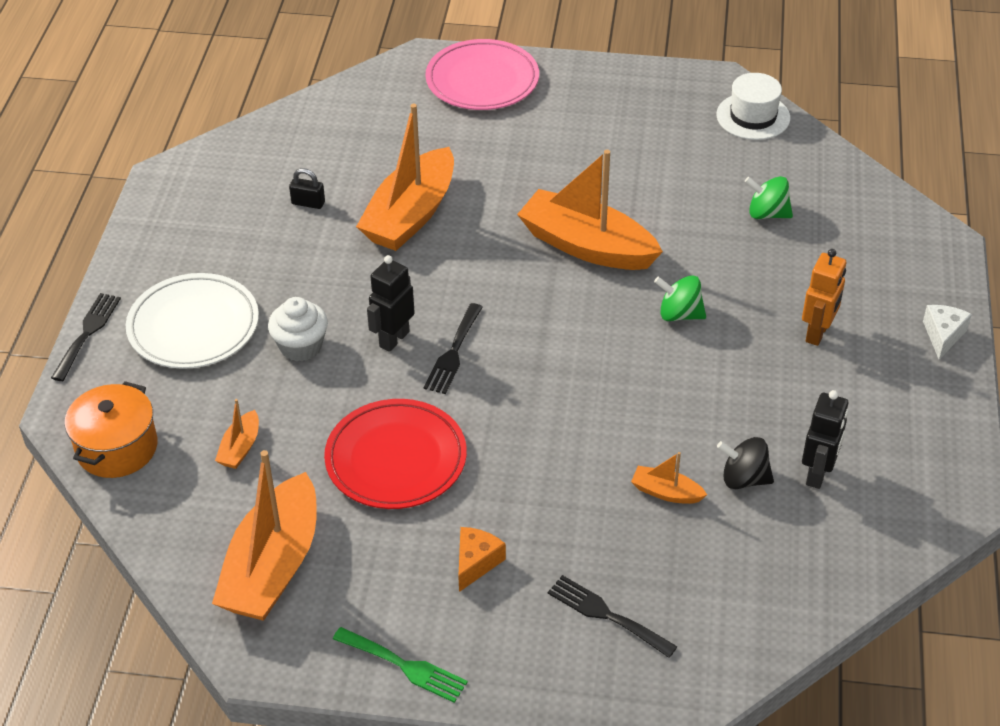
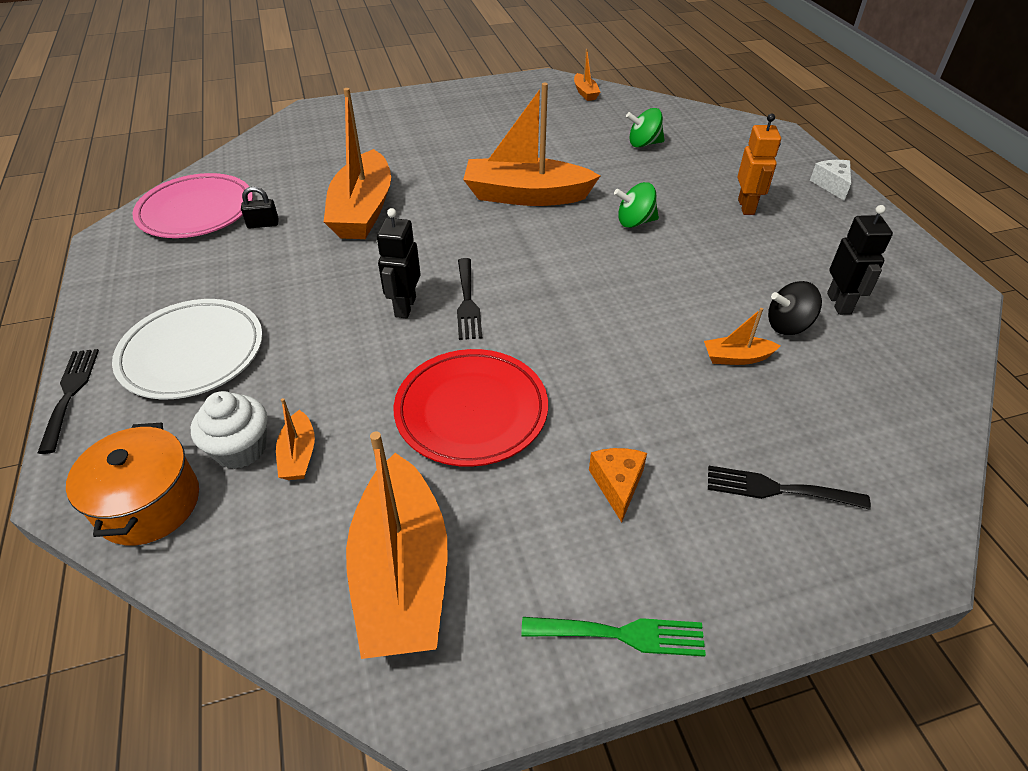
camera: 25 degrees left, 0 degrees up
(301, 346) = (316, 339): white cupcake -> white cupcake (240, 449)
(482, 80) = (368, 113): pink plate -> pink plate (196, 211)
(753, 116) = (585, 93): white hat -> orange boat

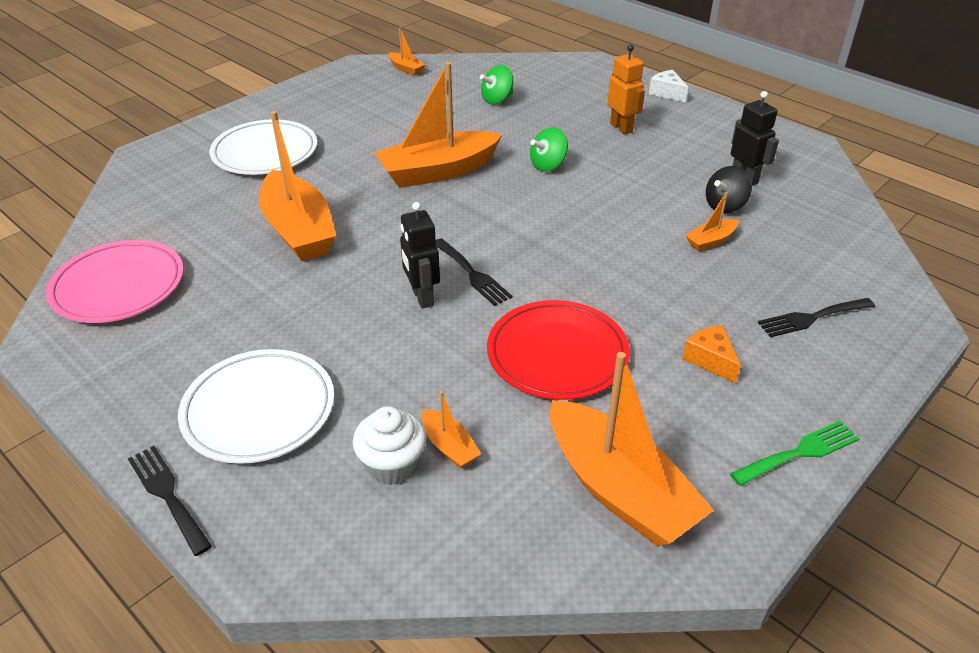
camera: 30 degrees left, 5 degrees down
(149, 504) = (354, 543): orange pot -> none
(263, 224) = (207, 275): black padlock -> none
(400, 135) = (265, 152): none -> white plate

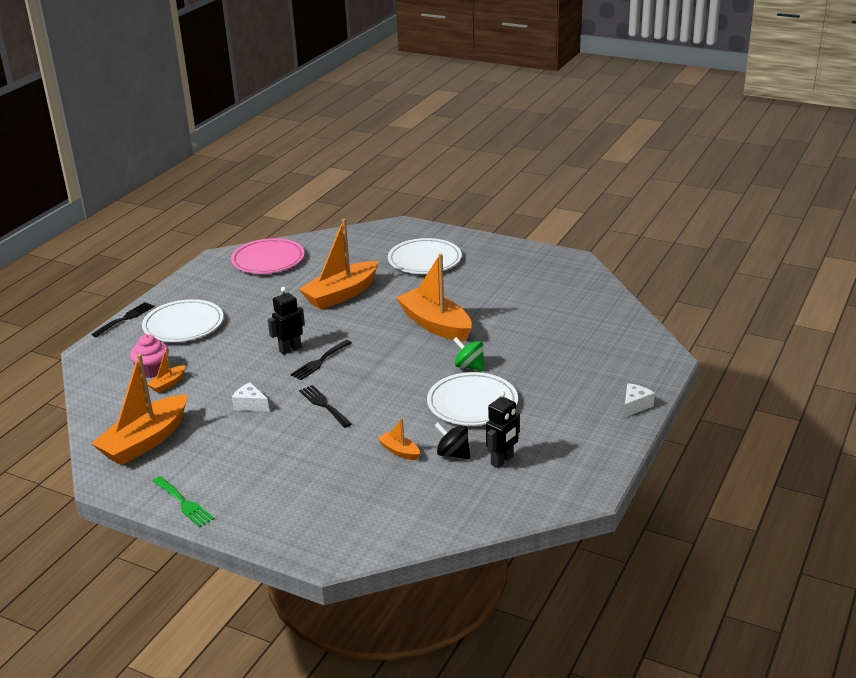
camera: 75 degrees right, 10 degrees down
(392, 464) = (152, 370): white cupcake -> pink cupcake
(406, 69) = (583, 279): orange boat -> none
(497, 100) = (559, 327): green spinning top -> none
(557, 354) = (250, 405): red plate -> white cheese
(621, 128) = (551, 390): orange robot -> none
(627, 177) = (472, 403): none -> white plate
(710, 360) = (261, 462): orange cheese -> none
(812, 318) = (319, 504): black fork -> black fork (324, 405)

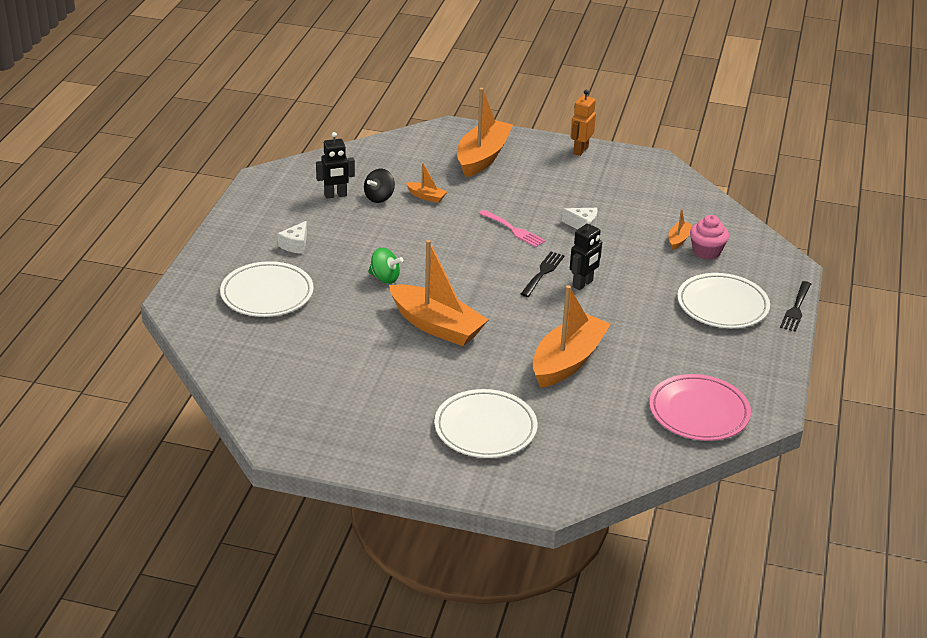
camera: 165 degrees right, 5 degrees up
(145, 441) = (651, 189): orange boat -> orange boat (482, 157)
(184, 503) = (580, 150): green fork -> orange robot
(324, 405) = (513, 230): black fork -> pink fork
(453, 454) = (379, 197): black spinning top -> black spinning top turned 105 degrees clockwise
(472, 403) = (373, 241): white plate -> white plate (267, 294)
(502, 461) = (335, 195): black robot -> black robot turned 135 degrees counterclockwise
(635, 406) = (215, 249): white cheese -> white cheese (295, 245)

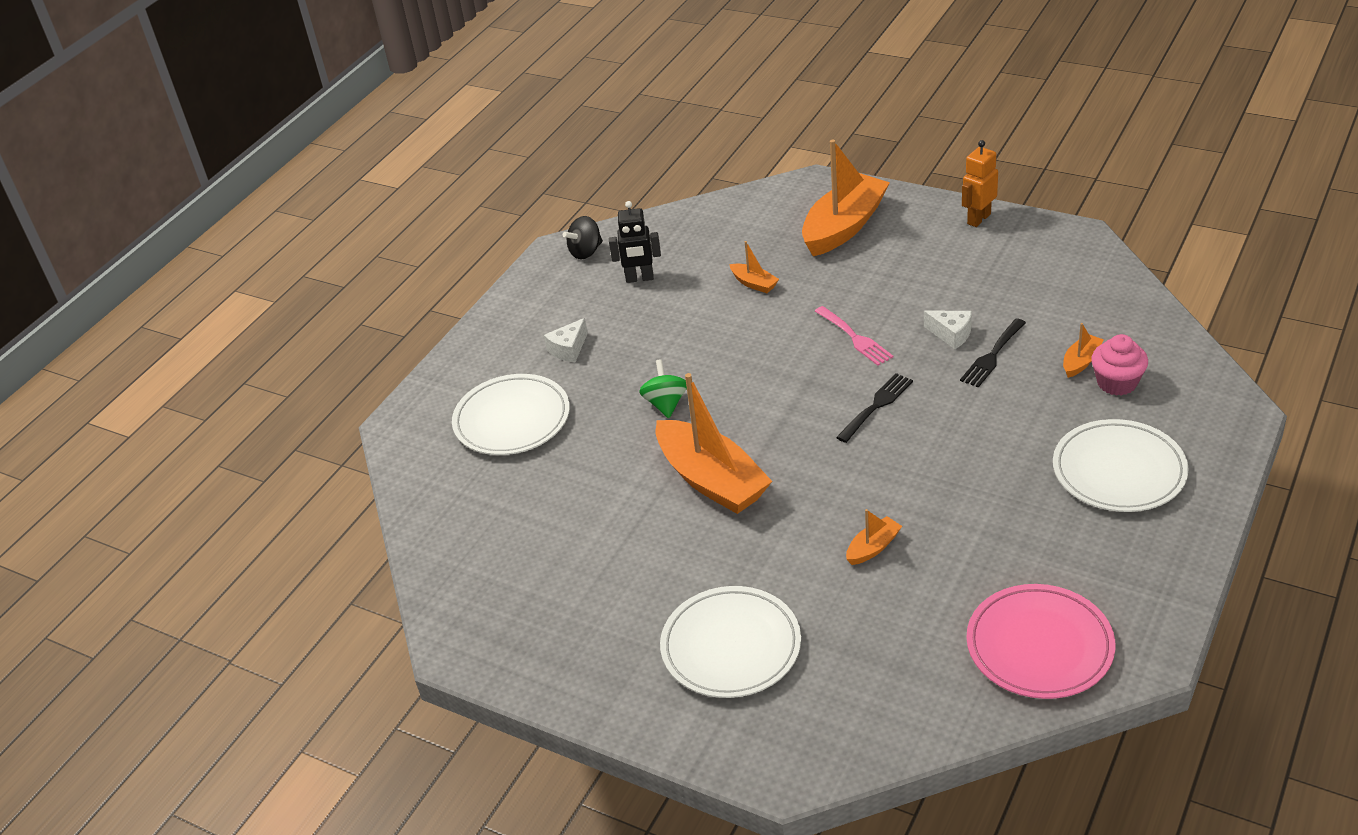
camera: 20 degrees right, 5 degrees up
(379, 197) = (693, 283): black spinning top -> black spinning top (586, 252)
(385, 278) = (666, 404): green spinning top -> green spinning top turned 135 degrees counterclockwise
(567, 361) = (873, 547): orange boat -> orange boat, size x0.44
(583, 284) = (927, 426): black robot -> none
(796, 309) = (1228, 483): black fork -> black fork (992, 356)

